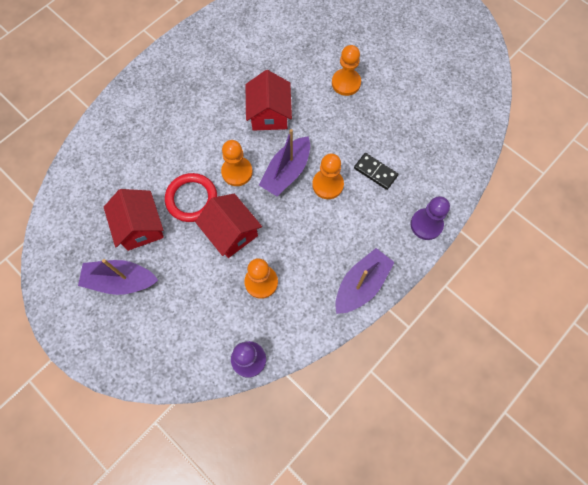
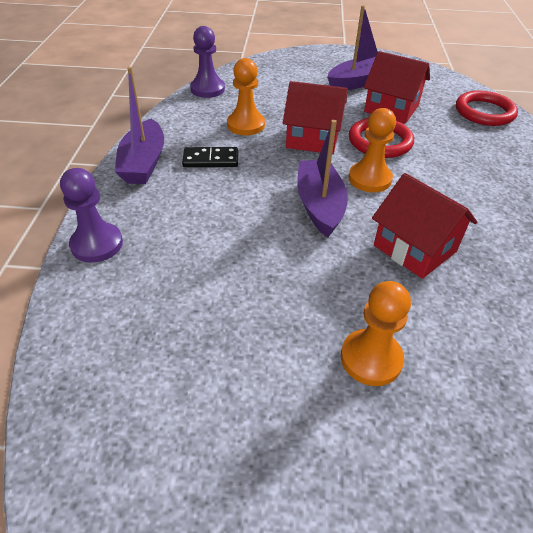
camera: 140 degrees right, 25 degrees down
(84, 177) = (484, 112): none -> red ring
(327, 185) = (259, 219): orange pawn -> none
(375, 172) = (211, 263): black domino -> black domino (210, 160)

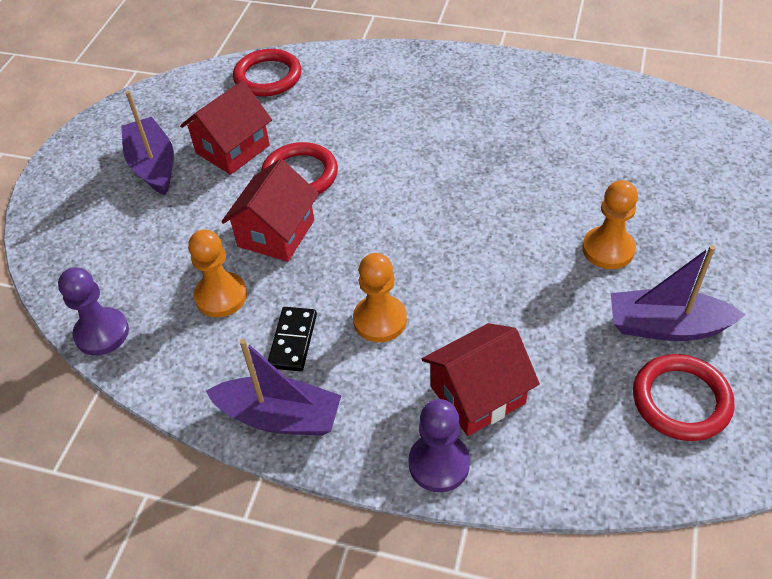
camera: 75 degrees left, 5 degrees up
(159, 432) = (681, 400): none -> red ring
(319, 205) = (406, 248): purple boat -> purple boat (666, 326)
(369, 179) = (369, 199): orange pawn -> orange pawn (380, 320)
(414, 248) = (482, 191): red house -> red house (478, 395)

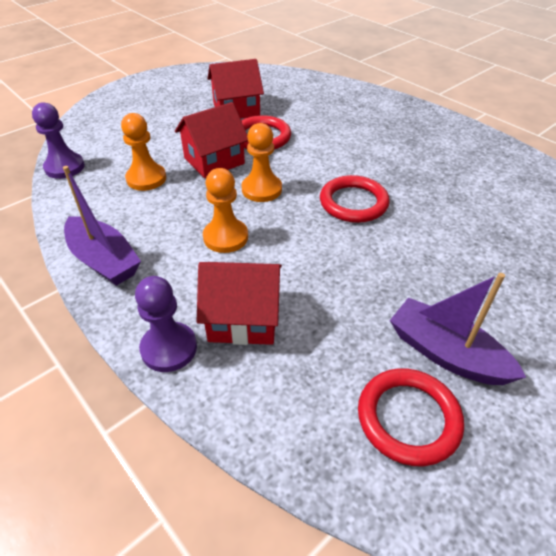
camera: 30 degrees right, 5 degrees down
(153, 165) = (184, 101): purple boat -> none
(268, 77) = (296, 83): red ring -> red ring (353, 203)
(293, 341) = (159, 222): black domino -> none
(608, 249) = (443, 274): orange pawn -> orange pawn (261, 189)

